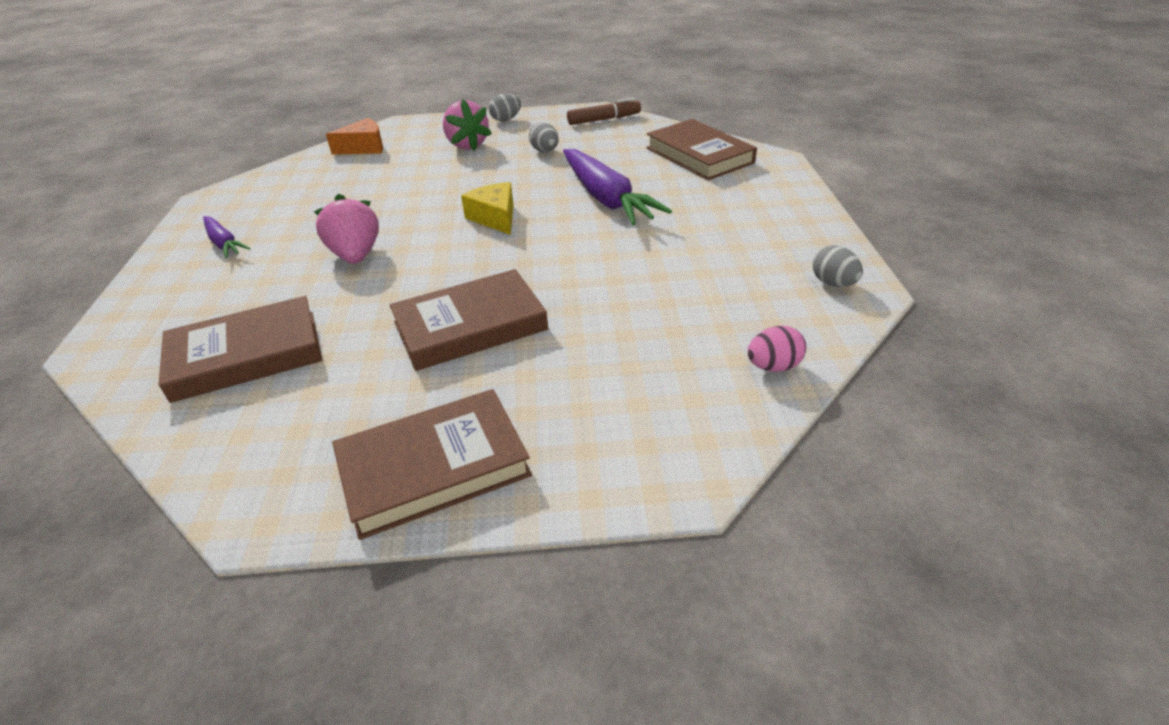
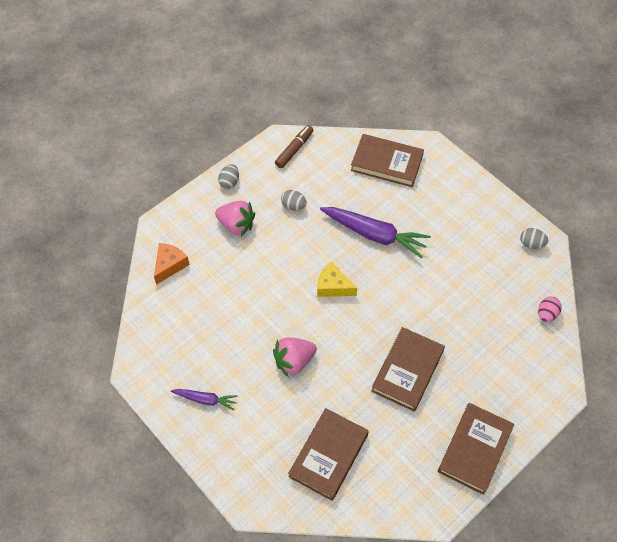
camera: 40 degrees left, 20 degrees up
(356, 255) = (294, 361): pink strawberry -> pink strawberry turned 60 degrees counterclockwise

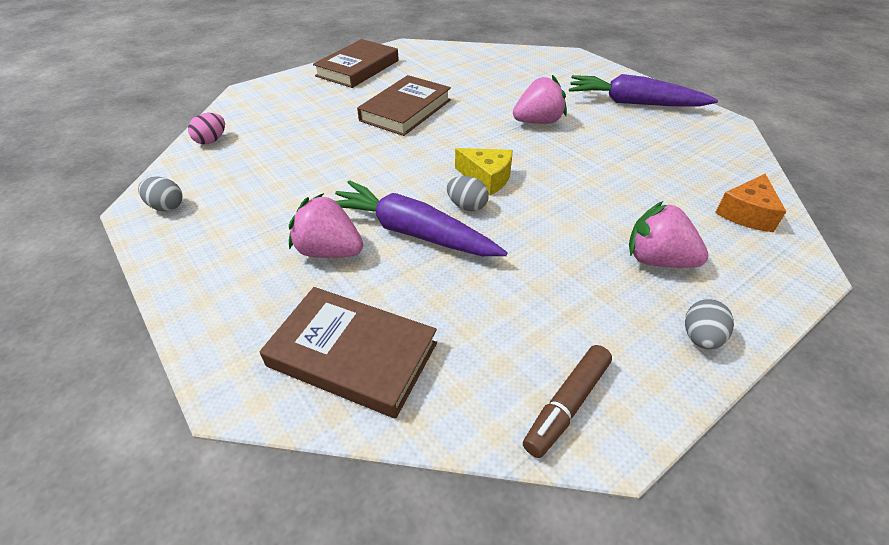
camera: 175 degrees left, 15 degrees down
(205, 400) = (634, 103): purple carrot -> purple carrot, size x1.88
(293, 206) = (556, 284): grey egg -> grey egg (467, 206)
(328, 455) = (499, 71): brown book -> none
(418, 217) = (329, 251): none -> pink strawberry

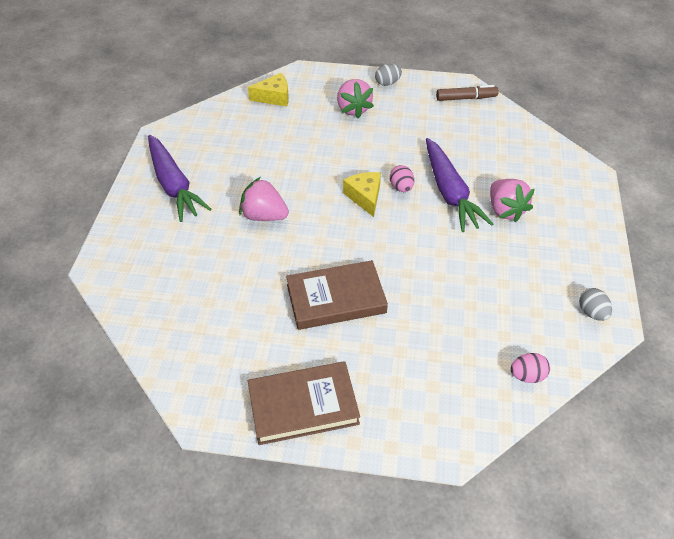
camera: 135 degrees left, 5 degrees up
(352, 355) = (532, 157): brown book -> none
(467, 206) = (401, 188): grey egg -> pink egg
(746, 213) = (274, 97): orange cheese -> yellow cheese

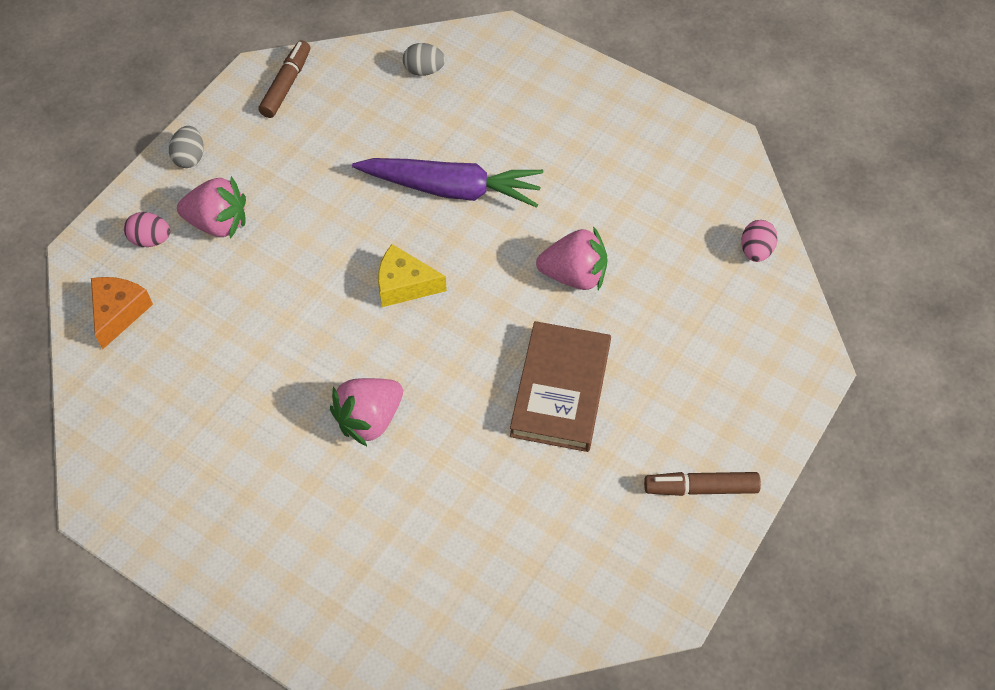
camera: 65 degrees left, 10 degrees up
(174, 185) = (234, 519): purple carrot -> none
(274, 97) = (119, 312): yellow cheese -> orange cheese
(303, 405) = (701, 488): brown book -> brown marker
(401, 188) = (412, 236): pink egg -> pink egg (151, 240)
(505, 210) = (514, 148): pink strawberry -> pink strawberry (574, 275)
(592, 312) = (703, 149): grey egg -> grey egg (424, 70)

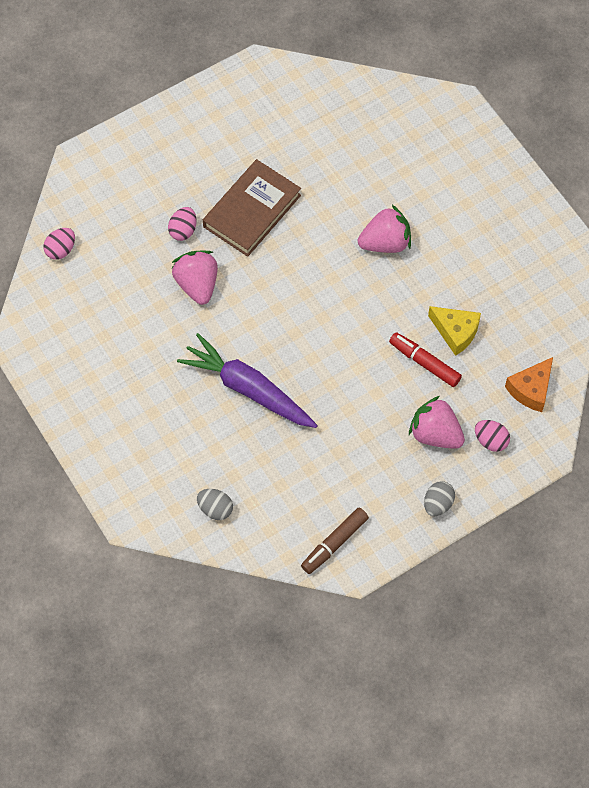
camera: 155 degrees left, 5 degrees up
(260, 293) = (424, 363): none -> red marker
(404, 285) = (319, 326): yellow cheese -> yellow cheese (456, 332)
(574, 275) = (197, 284): pink strawberry -> pink strawberry turned 45 degrees clockwise
(630, 331) = (183, 230): none -> pink egg
(701, 488) = (201, 119): brown marker -> none

